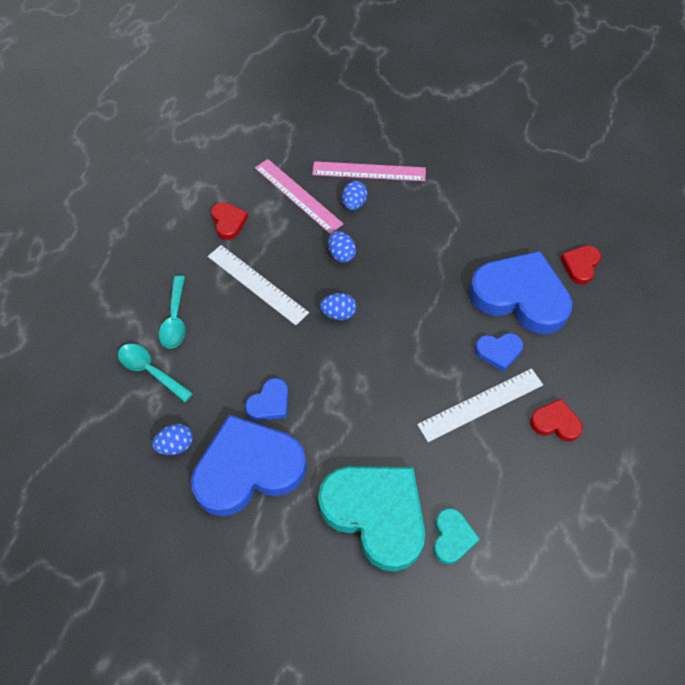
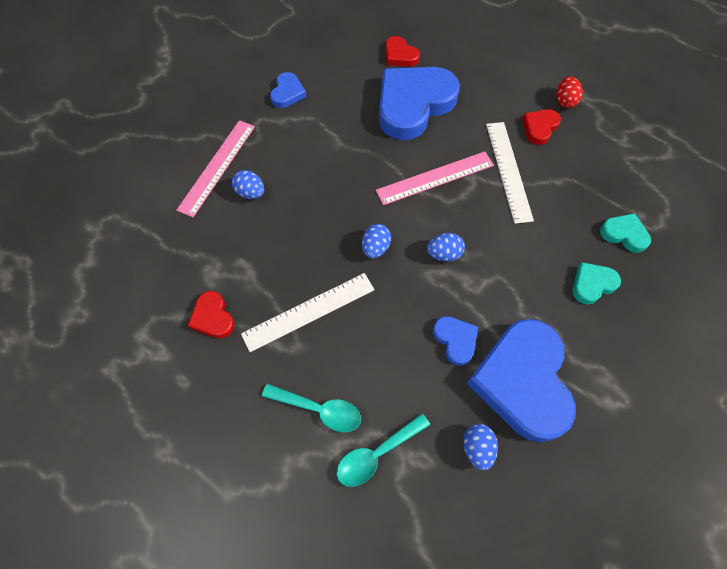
camera: 70 degrees left, 5 degrees up
(228, 222) = (213, 317): red heart -> red heart turned 120 degrees counterclockwise
(298, 195) = (213, 239): pink ruler -> pink ruler (435, 178)
(341, 254) = (307, 223): blue egg -> blue egg (444, 254)
(376, 514) = (592, 284): turquoise heart -> turquoise heart, size x0.45
(498, 352) = (462, 140): blue heart -> blue heart (287, 93)
(610, 441) = (564, 101): none -> red egg

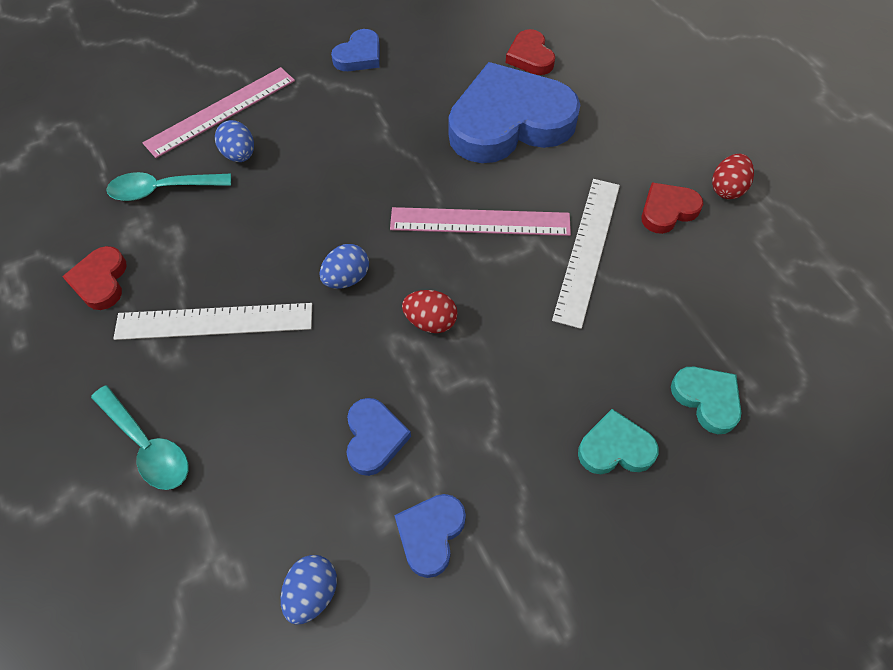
camera: 25 degrees right, 5 degrees down
(376, 454) = (179, 536): turquoise spoon -> turquoise spoon (162, 190)
(444, 254) = (430, 321): blue egg -> red egg
(522, 381) = (430, 534): blue heart -> blue heart, size x0.45

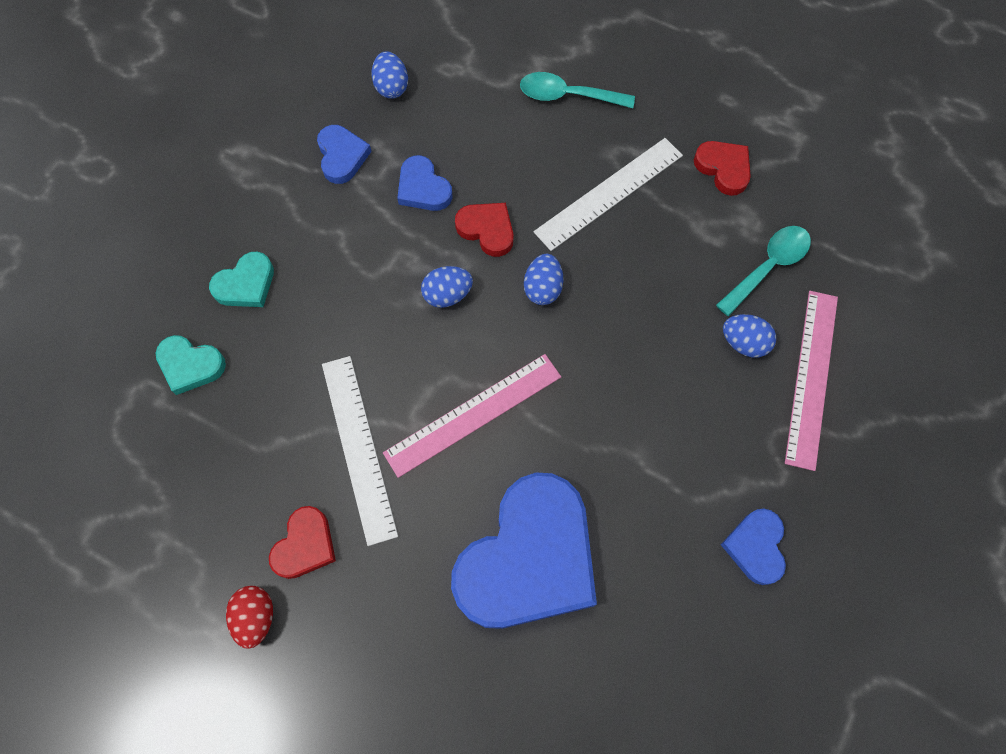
camera: 145 degrees right, 10 degrees up
(430, 321) = (447, 294): red egg -> blue egg
(530, 57) = (573, 683): red heart -> red heart (487, 230)

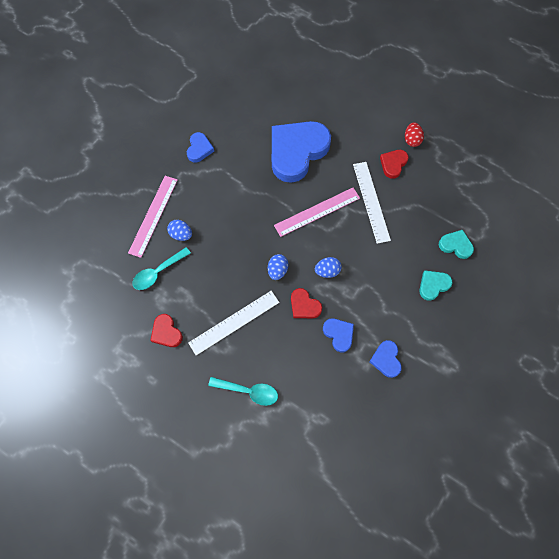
camera: 175 degrees left, 0 degrees up
(391, 87) = (357, 407): blue egg -> none

